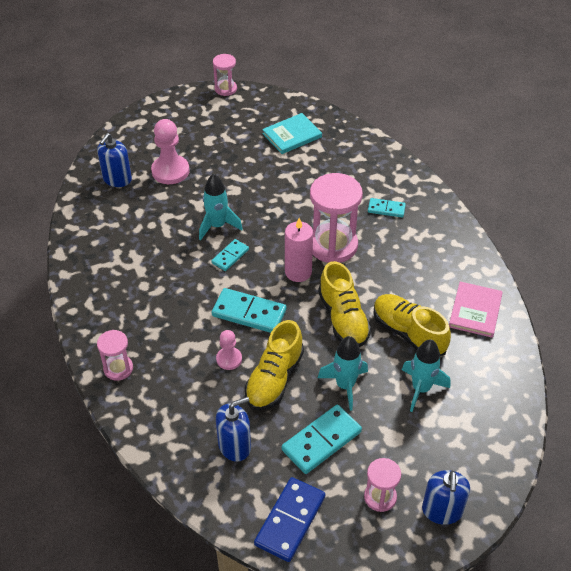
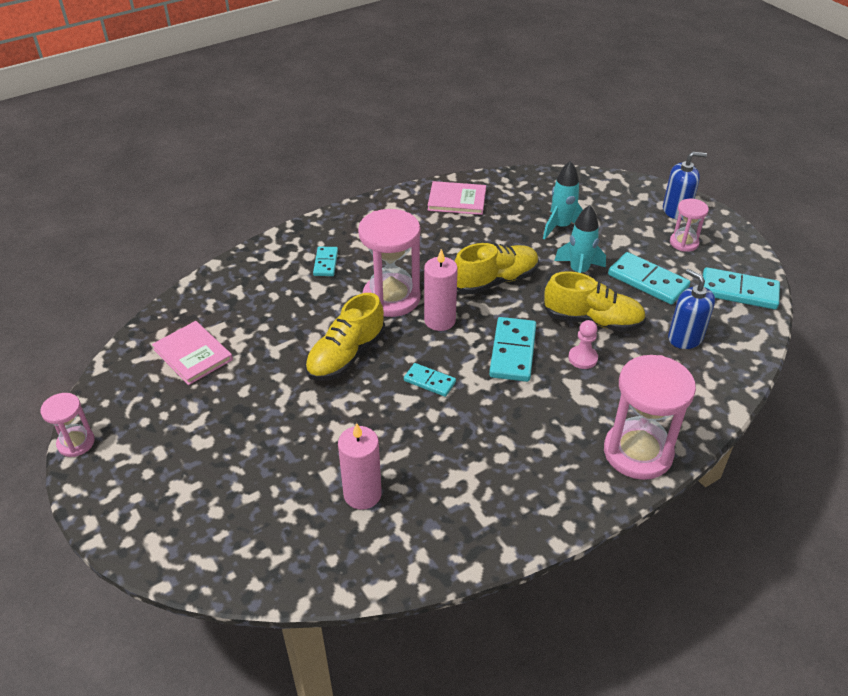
camera: 100 degrees left, 5 degrees down
(117, 179) = (298, 538): blue soap dispenser -> none
(118, 368) = (638, 452): pink hourglass -> pink hourglass, size x1.88
(139, 210) = (362, 494): none -> pink candle
(170, 171) = (275, 474): pink pawn -> none
(217, 226) = (379, 402): turquoise rocket -> none
(290, 520) = (738, 291): blue domino -> turquoise domino
(292, 135) = (193, 354): turquoise book -> pink book
(408, 333) = (498, 238): yellow shoe -> yellow shoe (346, 356)

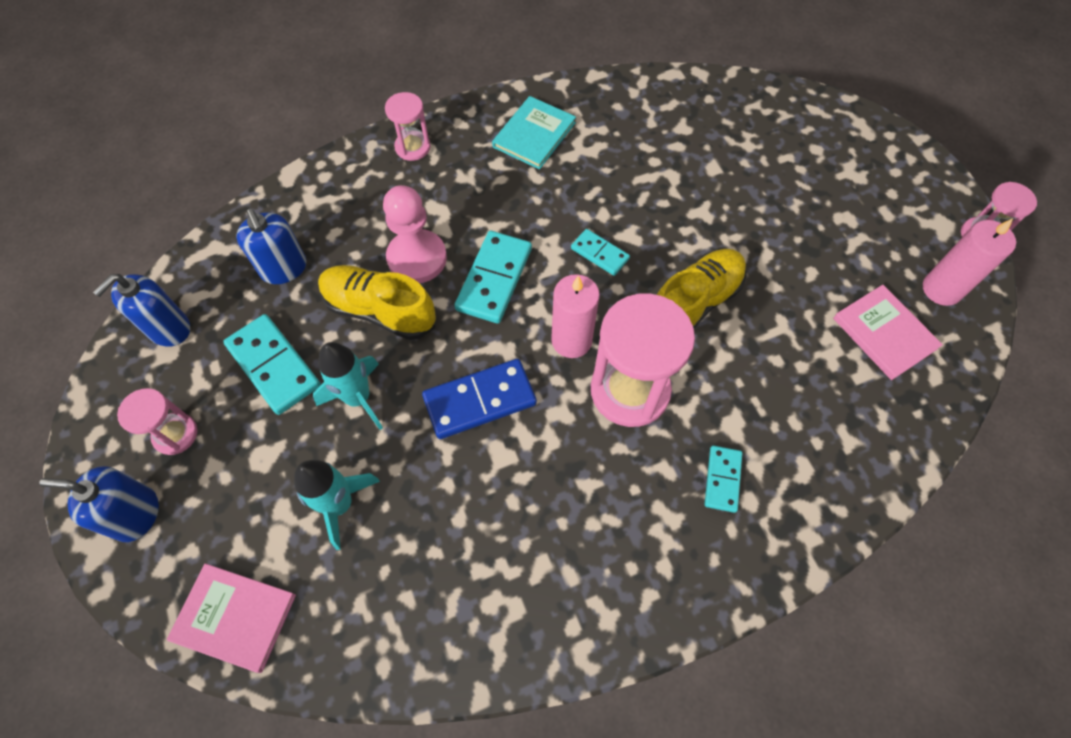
camera: 170 degrees left, 20 degrees up
(362, 494) = (681, 145): pink candle -> pink candle (941, 289)
(457, 200) = (489, 613): pink book -> pink book (235, 617)
(495, 281) = (479, 400): yellow shoe -> blue domino
(520, 484) = (534, 135): none -> turquoise book
(582, 358) = (417, 258): pink pawn -> pink pawn, size x1.74
(638, 452) = (412, 147): pink hourglass -> pink hourglass, size x0.53
(738, 291) = (169, 328): turquoise domino -> blue soap dispenser

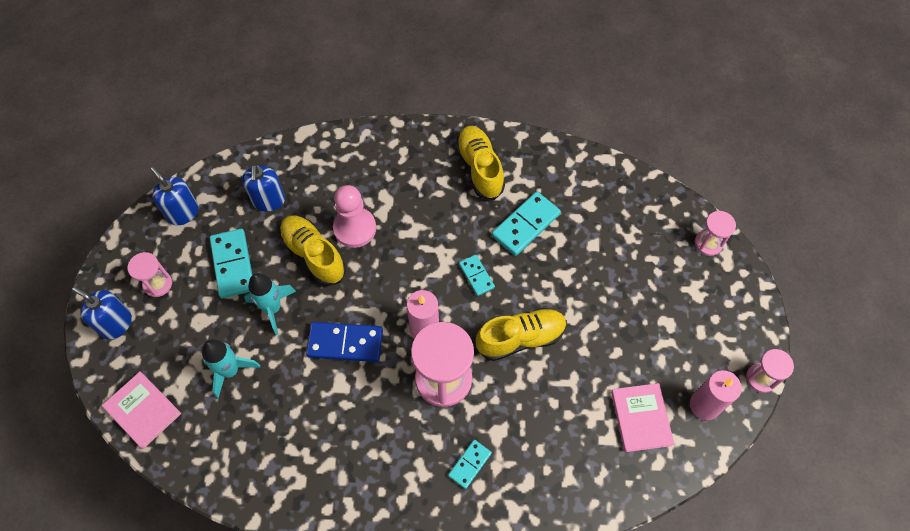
camera: 25 degrees right, 0 degrees up
(169, 328) = (183, 212): blue soap dispenser -> blue soap dispenser turned 75 degrees clockwise
(412, 147) = (392, 145): pink hourglass -> pink hourglass (708, 243)
(494, 279) = (397, 264): turquoise domino -> turquoise domino (526, 225)
(534, 135) = (479, 168): turquoise book -> yellow shoe

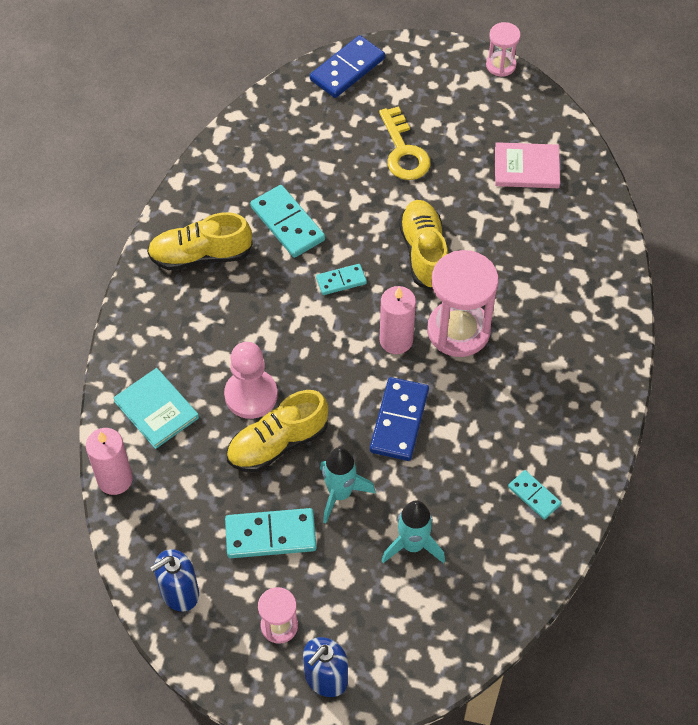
camera: 80 degrees left, 5 degrees down
(142, 410) = (447, 646): pink book -> none
(268, 200) = (187, 488): blue soap dispenser -> none
(333, 167) = (156, 409): none -> turquoise book
(469, 464) = (554, 320): turquoise domino -> turquoise domino (534, 496)
(628, 305) = (403, 151): none -> yellow key
(704, 405) = (521, 115): pink candle -> pink candle (115, 479)
(708, 243) = (347, 69): pink hourglass -> blue domino

